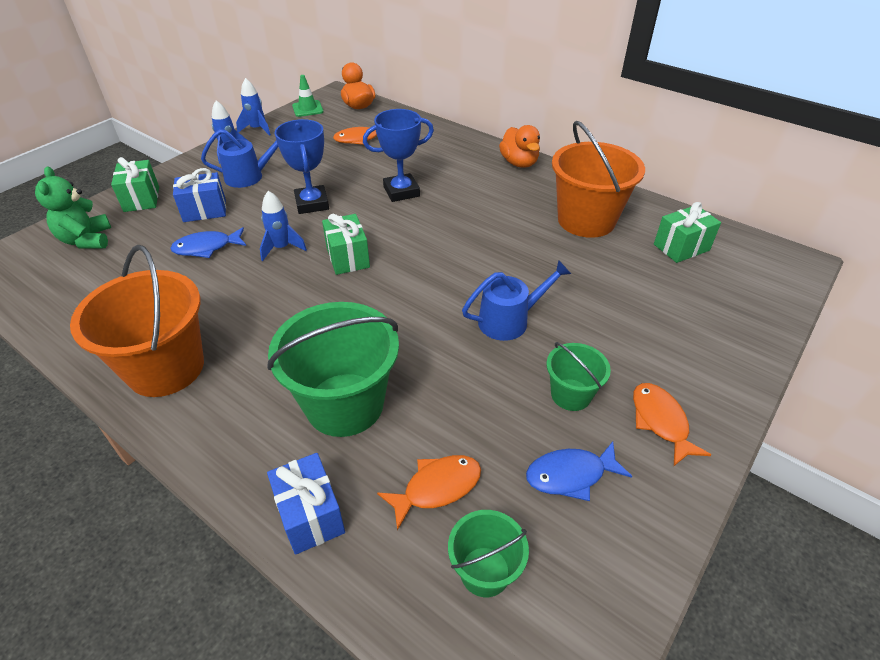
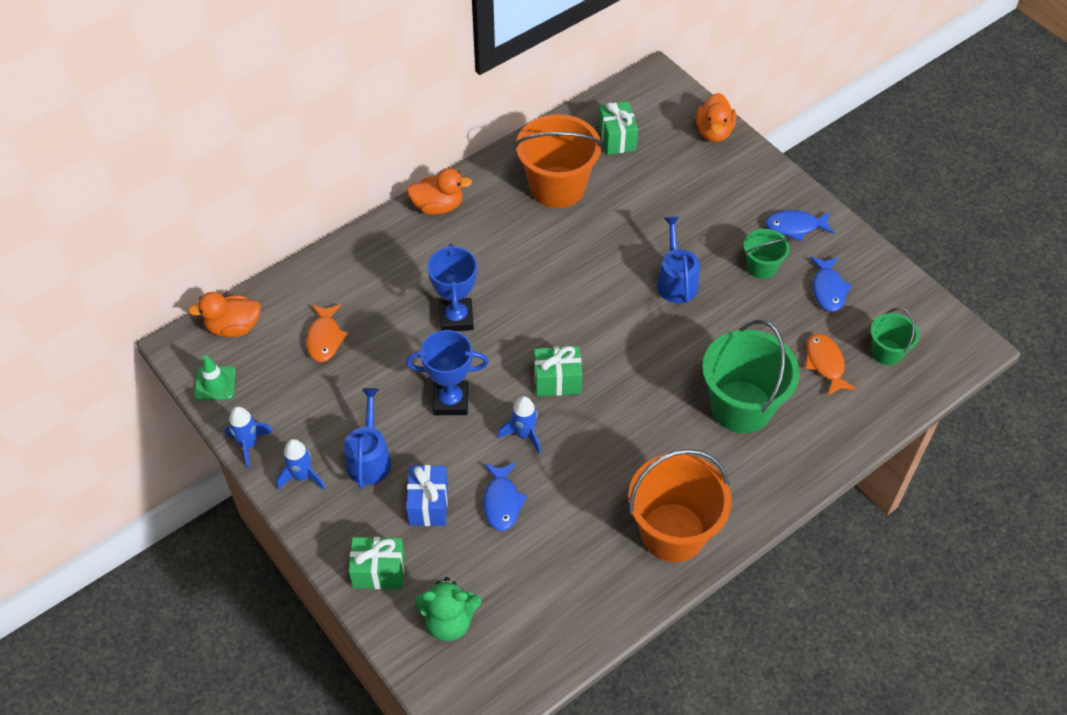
camera: 75 degrees left, 10 degrees up
(310, 515) = (834, 438): blue gift -> none
(660, 421) = (795, 227): orange fish -> blue fish
(758, 320) = (714, 132): none -> orange duck

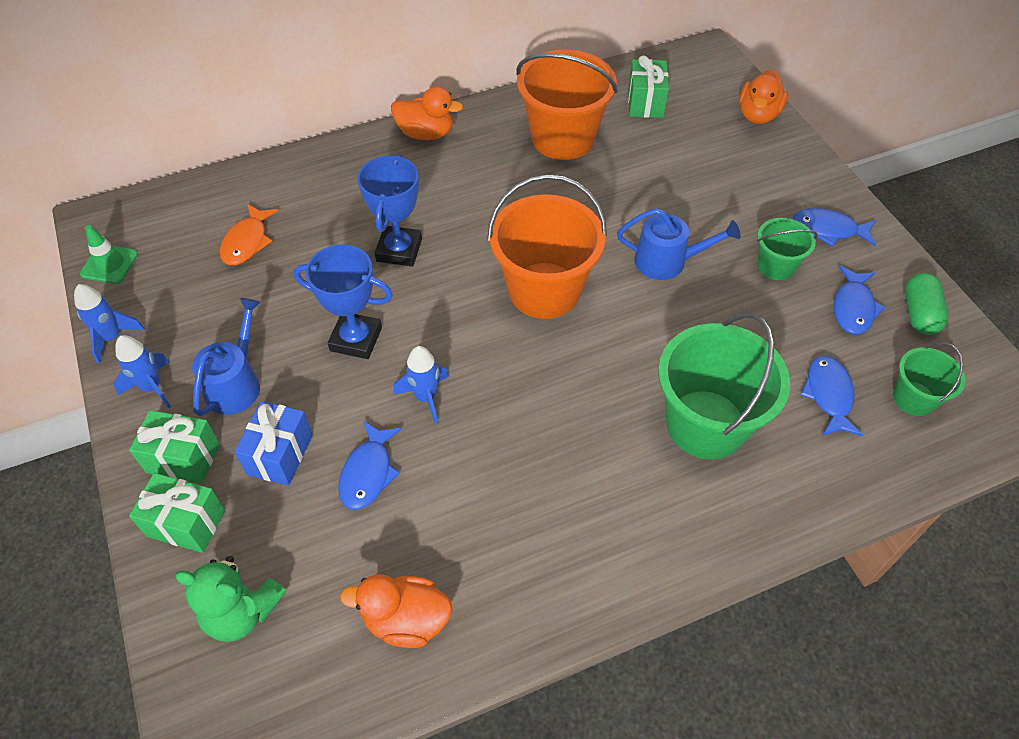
camera: 15 degrees right, 0 degrees up
(233, 327) = (157, 211): orange duck -> orange duck (406, 620)
(557, 381) = (488, 343): green gift -> green gift (183, 458)
(673, 532) = (569, 565): orange bucket -> orange bucket (544, 290)
(676, 281) = (667, 261): blue watering can -> blue watering can turned 90 degrees clockwise
(825, 363) = (828, 395): orange fish -> blue fish
(878, 284) = (919, 314): none -> green capsule

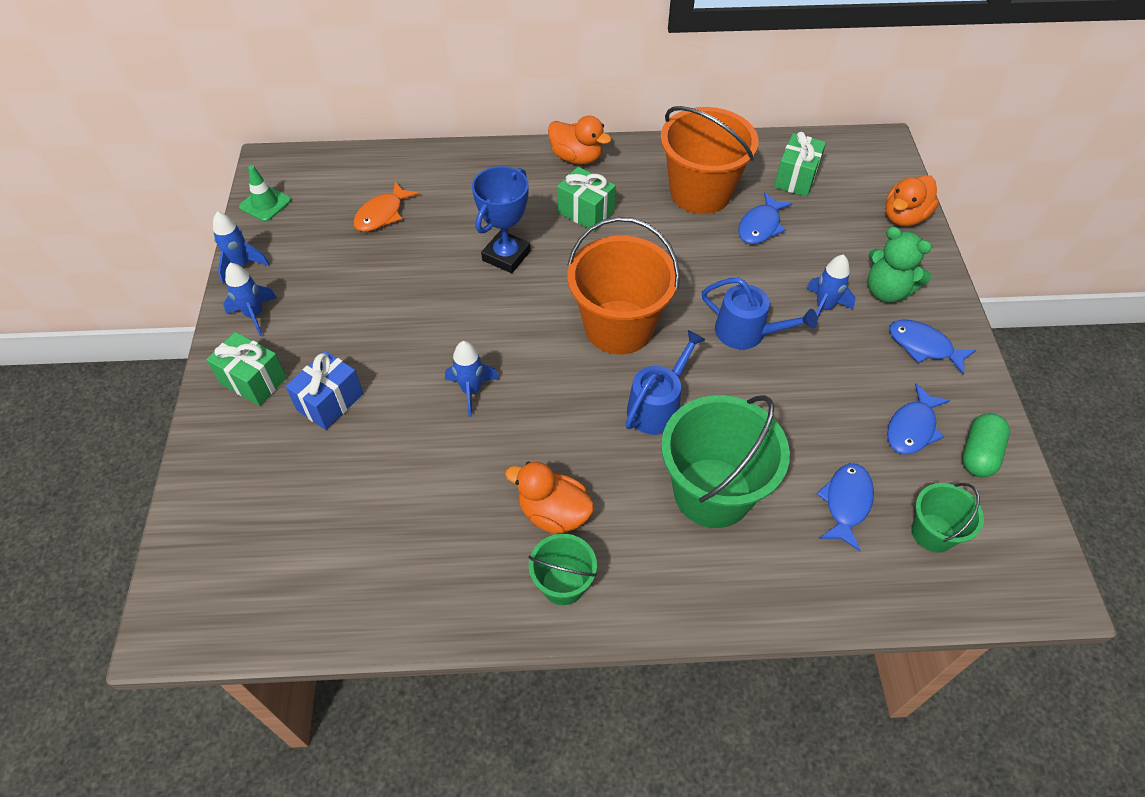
camera: 20 degrees right, 0 degrees up
(186, 523) = (233, 435): green gift -> green gift (585, 212)
(236, 384) = (321, 332): blue watering can -> blue watering can (657, 406)
(242, 612) = (244, 521): green teddy bear -> green teddy bear (887, 291)
(356, 339) = (435, 323): blue trophy -> none
(368, 473) = (394, 440): blue fish -> blue fish (760, 226)
(406, 620) = (370, 574): orange duck -> orange duck (553, 513)
(726, 218) = (824, 307): none -> blue rocket
(775, 266) = (852, 366): green bucket -> green bucket (563, 584)

